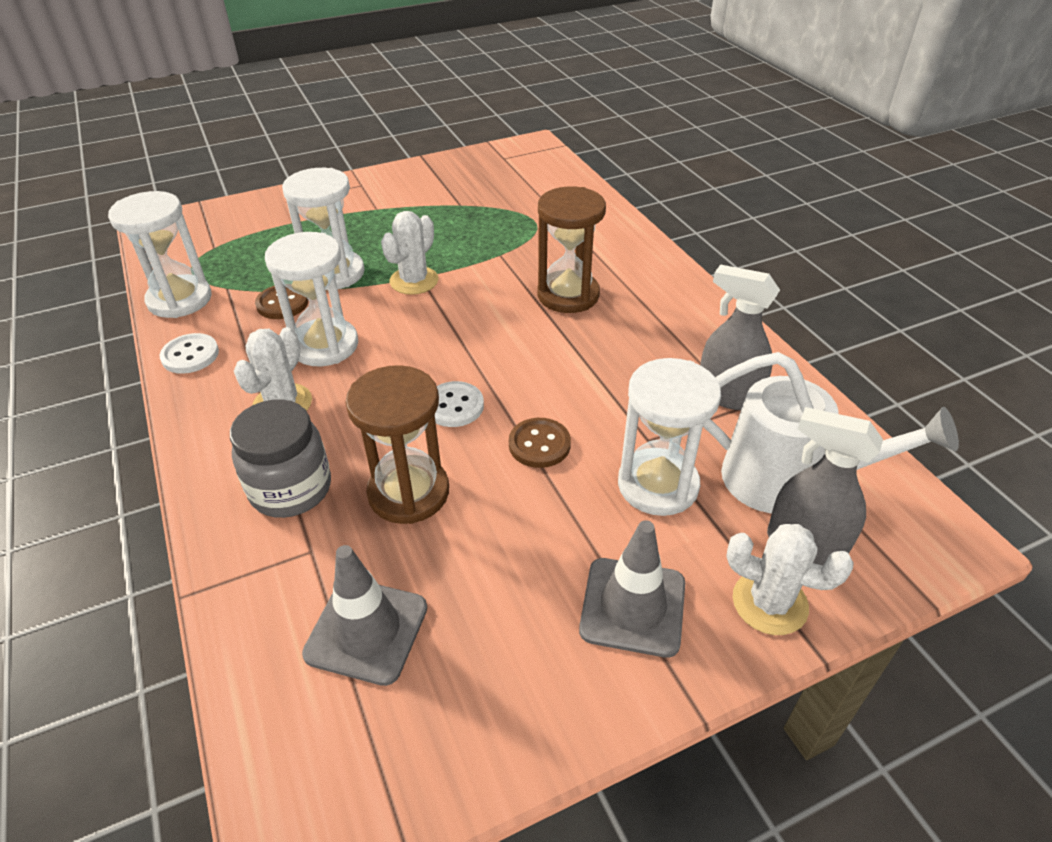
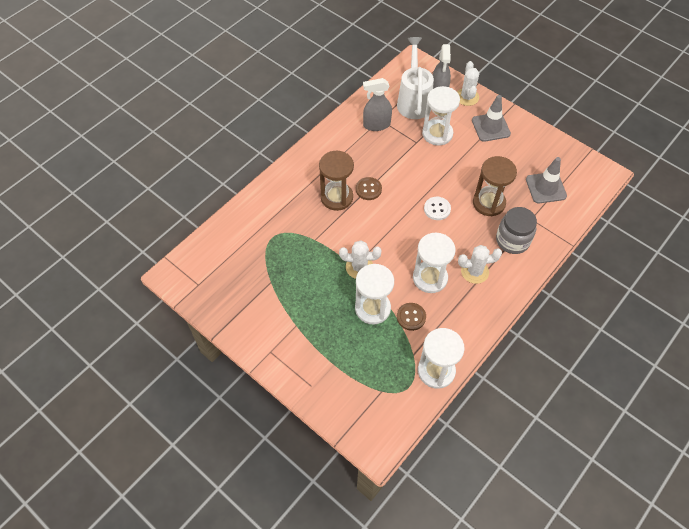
camera: 115 degrees left, 15 degrees up
(190, 355) = (470, 332): white button -> none
(539, 444) = (440, 173): brown button -> brown button (368, 189)
(727, 395) = (376, 125): grey spray bottle -> grey spray bottle turned 75 degrees clockwise

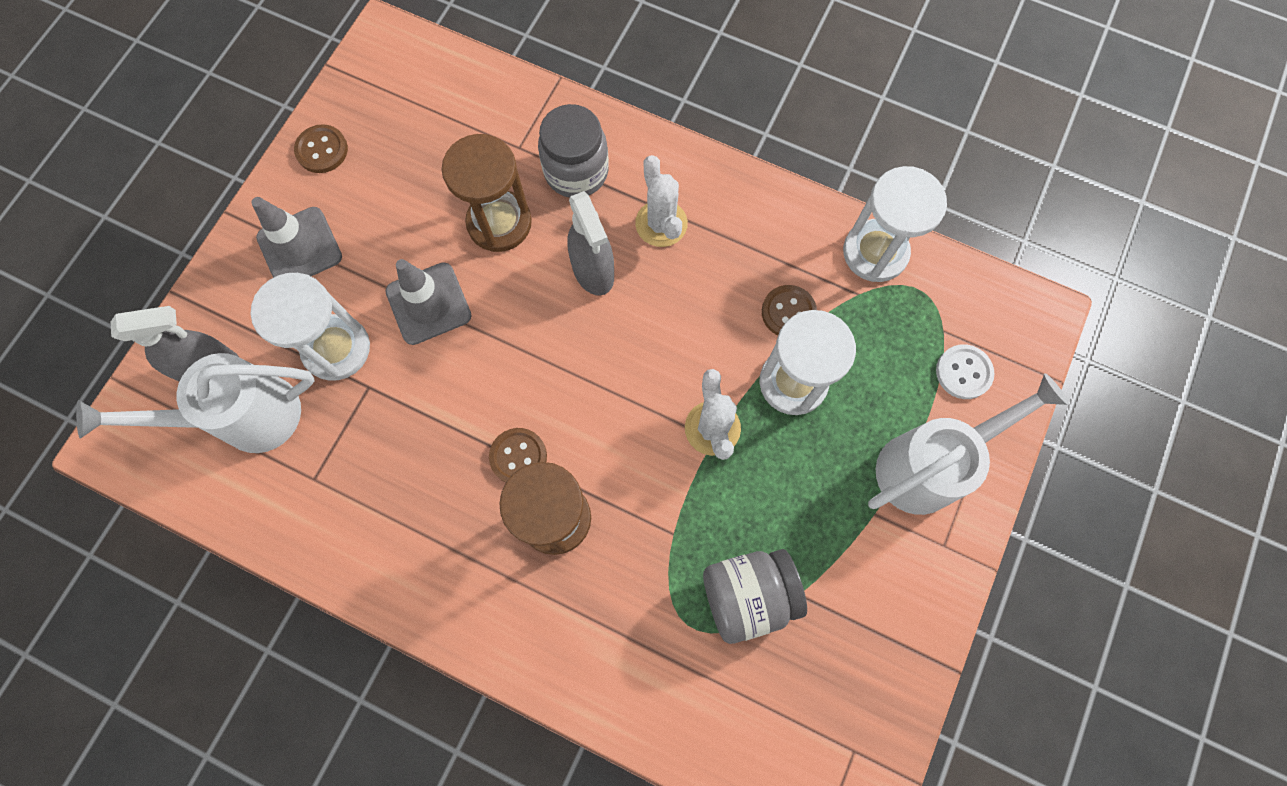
camera: 105 degrees left, 15 degrees up
(278, 261) = (748, 595): none -> grey jar
(311, 358) = (929, 465): none -> white watering can
(376, 125) = (332, 483): grey spray bottle -> grey spray bottle (593, 271)
(430, 278) = (697, 296): white hourglass -> none
(437, 209) = (536, 313): white button -> white button (963, 372)
(467, 97) = (217, 307): white cactus -> none
(541, 141) = (322, 150): none -> brown button
(546, 188) = (440, 131): grey traffic cone -> grey traffic cone (428, 303)

